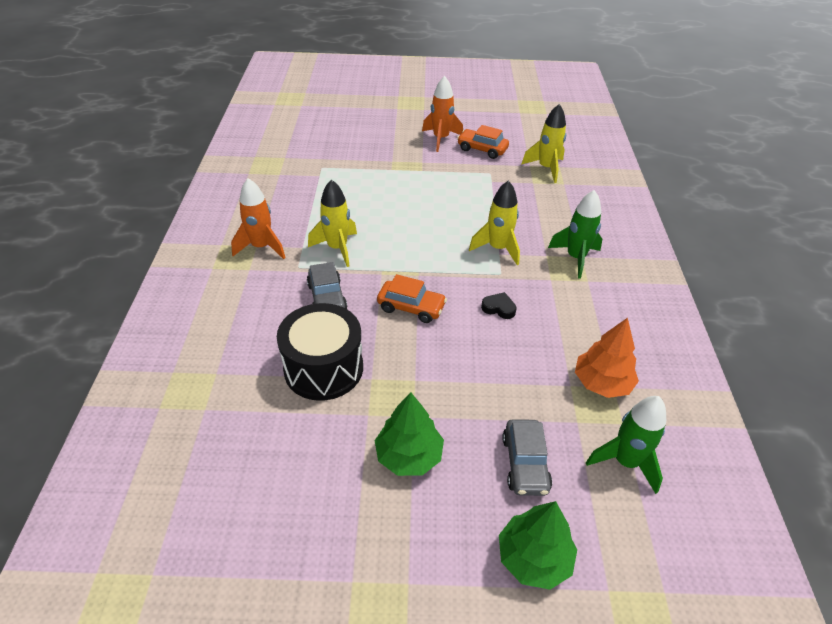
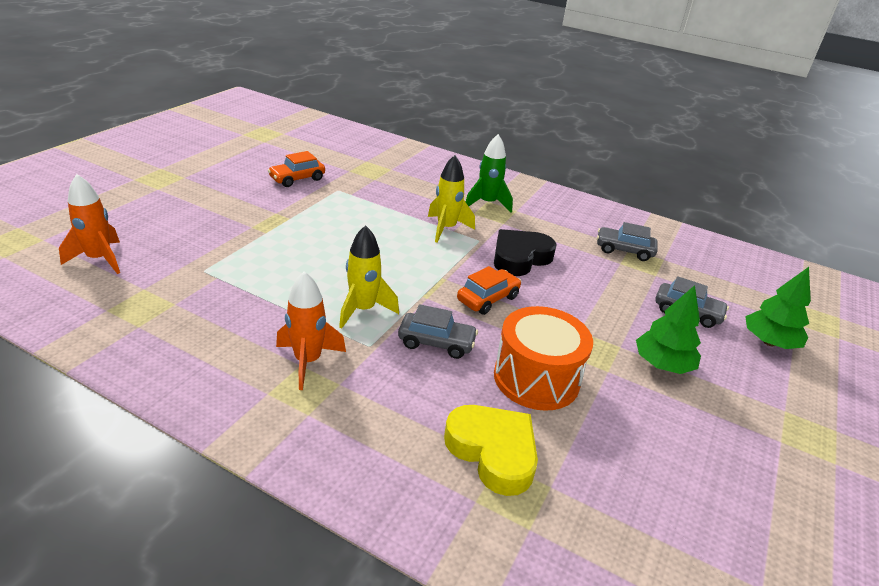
camera: 65 degrees left, 10 degrees down
(223, 366) = (493, 452): none -> yellow heart
(323, 368) = (536, 378): black drum -> orange drum
(440, 139) = (251, 189): orange rocket -> orange rocket (99, 259)
(499, 308) = (520, 258): black heart -> black heart, size x2.15
(546, 168) = (362, 166): yellow rocket -> none
(602, 383) = (624, 250): orange tree -> grey car
(625, 462) = (697, 273): green rocket -> none

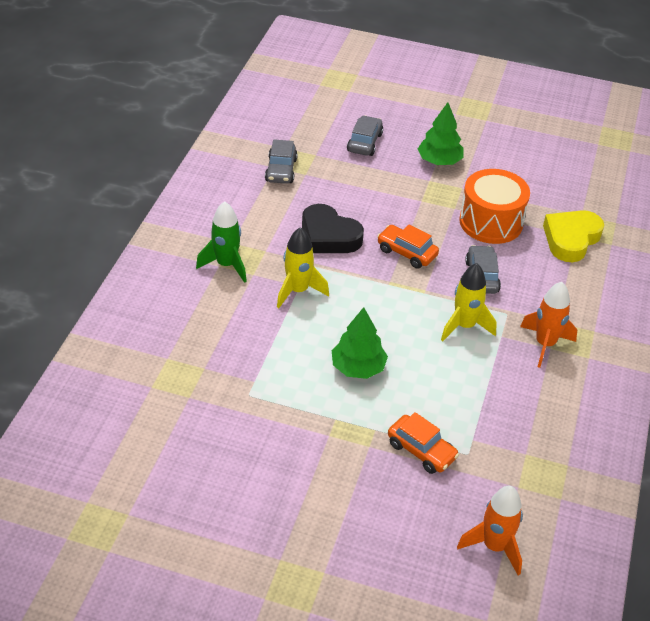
camera: 100 degrees left, 10 degrees up
(297, 179) = (235, 440): orange car -> orange car (421, 450)
(769, 342) = (382, 107): green tree -> green tree (358, 367)

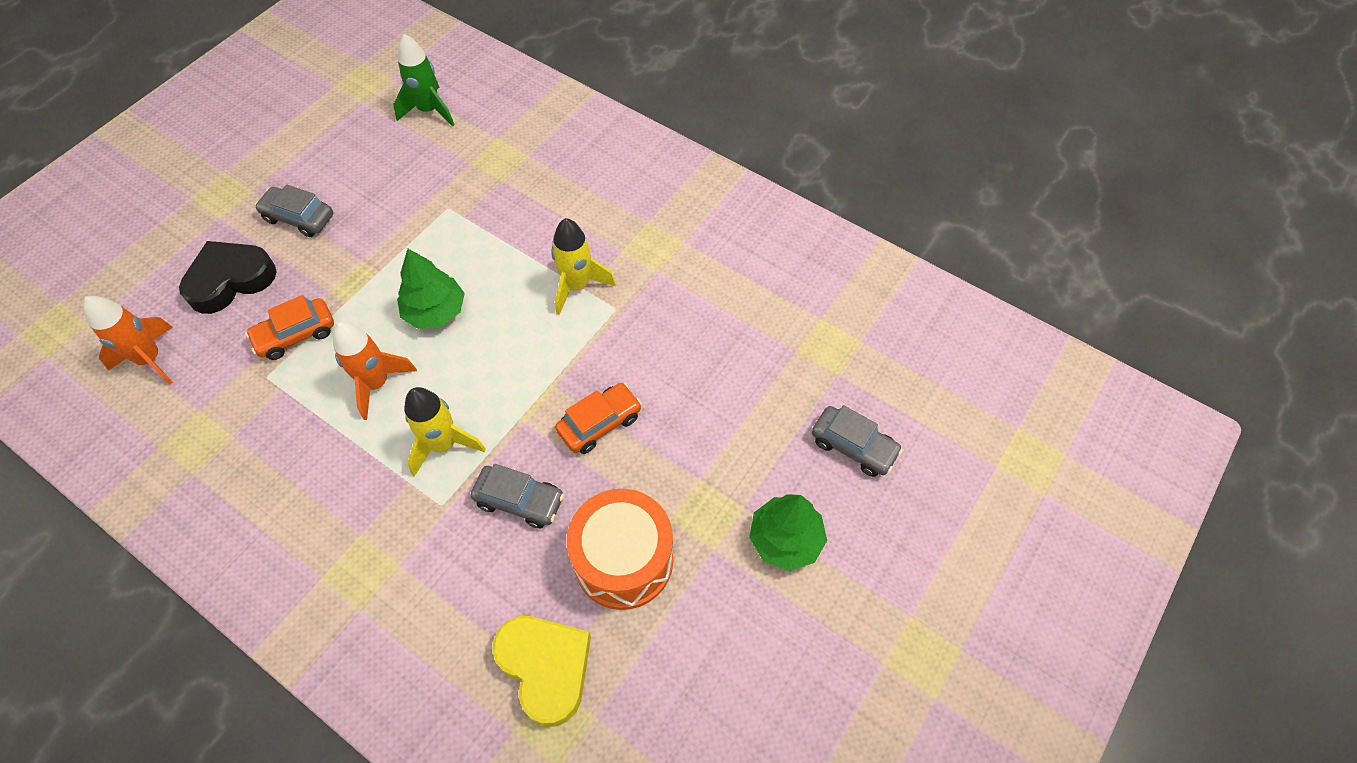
camera: 110 degrees right, 15 degrees up
(226, 265) = (646, 228): green rocket -> green rocket (429, 110)
(281, 170) = (810, 324): grey car -> grey car (299, 218)
(329, 236) = (662, 343): black heart -> black heart (230, 280)
(545, 344) = (369, 530): orange rocket -> orange rocket (376, 383)

